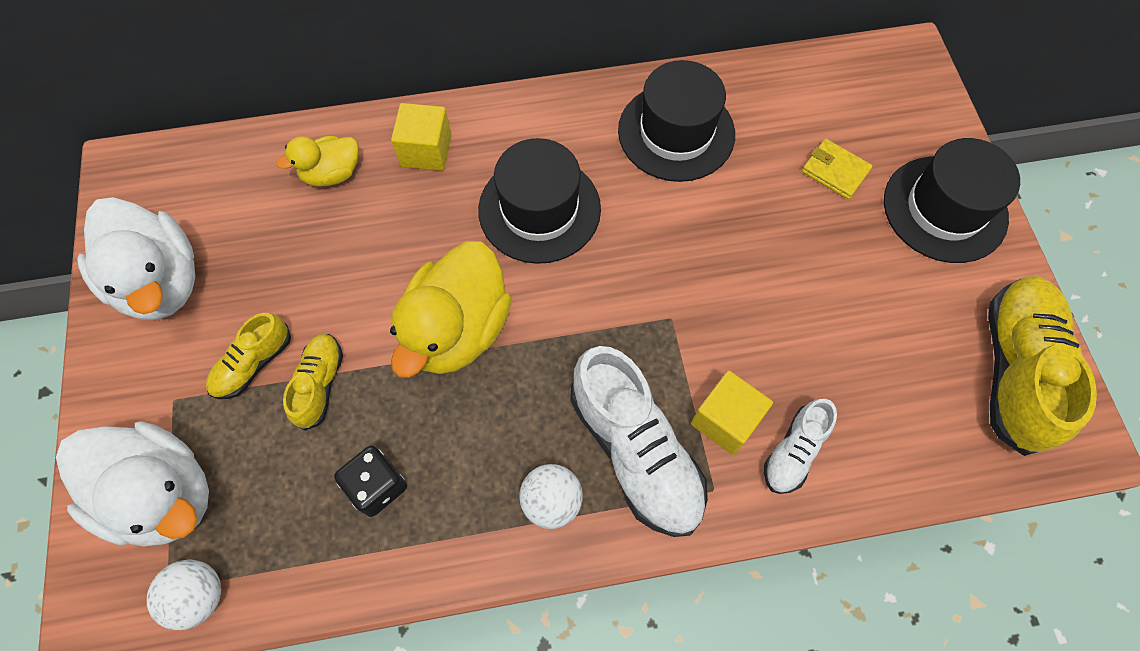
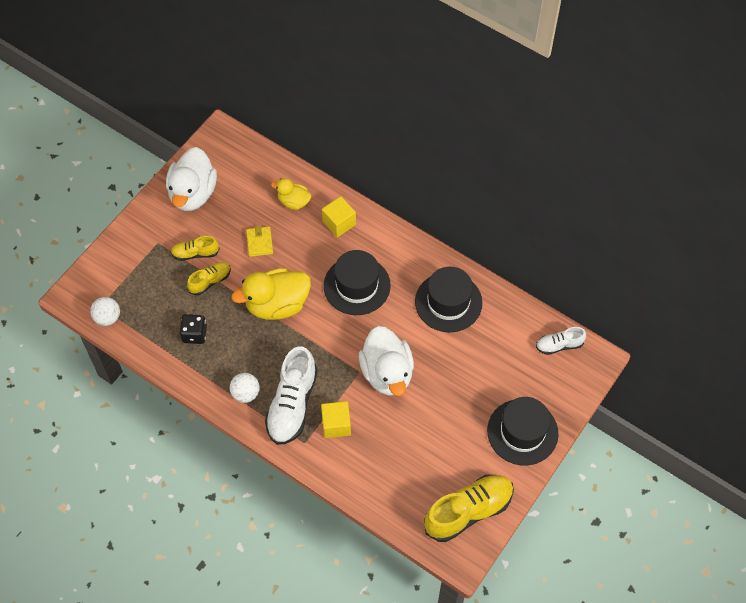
camera: 45 degrees right, 5 degrees down
(163, 494) = (126, 274): white duck -> white duck (387, 373)
(794, 451) = (348, 458): white shoe -> white shoe (559, 345)
(835, 171) = (495, 376): yellow wallet -> yellow wallet (259, 242)

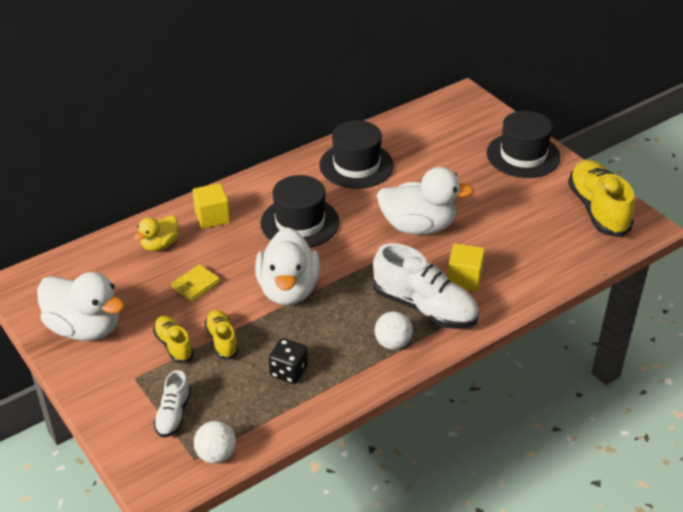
camera: 70 degrees left, 20 degrees down
(195, 253) = (174, 345): yellow shoe -> yellow shoe turned 135 degrees clockwise
(259, 242) = (196, 285): yellow wallet -> yellow wallet turned 60 degrees counterclockwise
(277, 305) = (288, 290): yellow duck -> white duck
(559, 345) = (440, 111): white shoe -> white shoe (173, 414)

